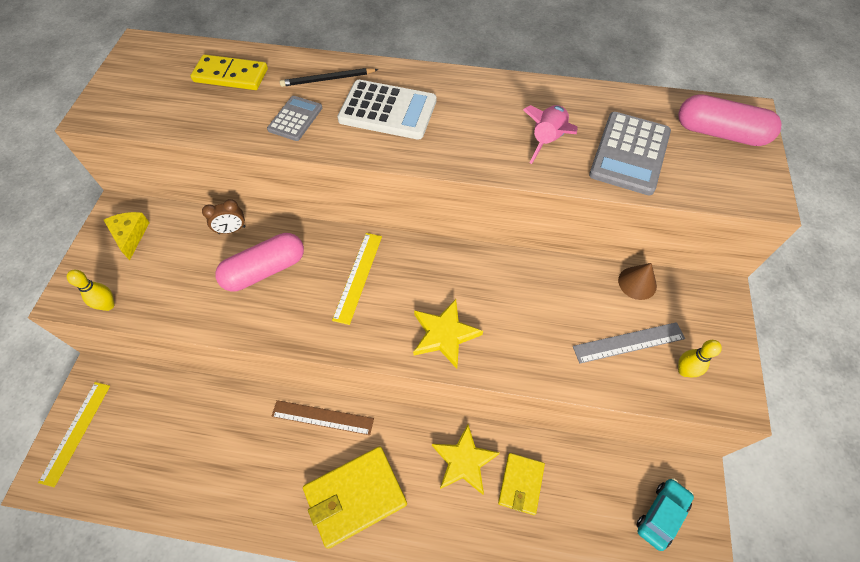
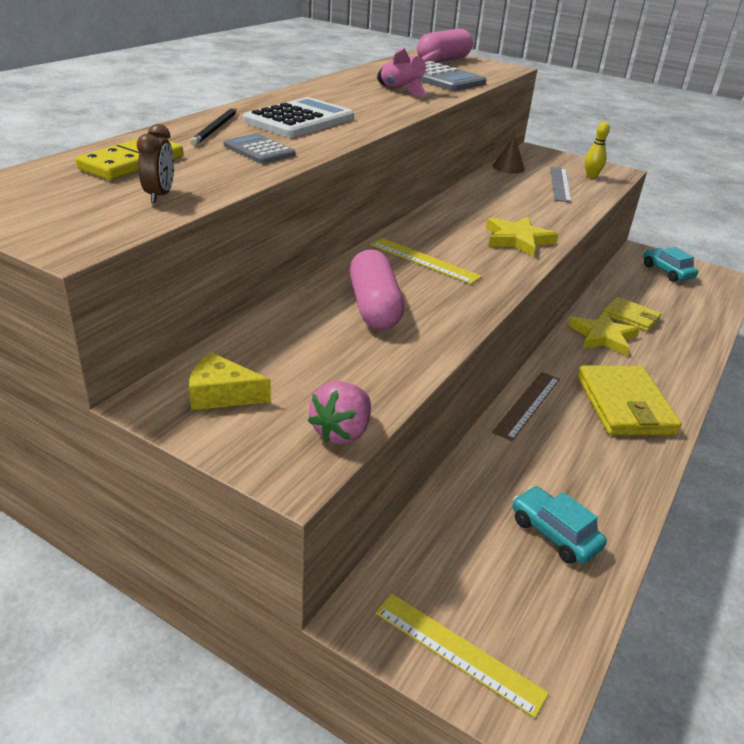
camera: 70 degrees left, 25 degrees down
(108, 305) = (342, 432): yellow bowling pin -> pink strawberry
(181, 466) = (554, 533): none -> turquoise car
(232, 230) = (291, 315): brown clock -> brown clock (160, 195)

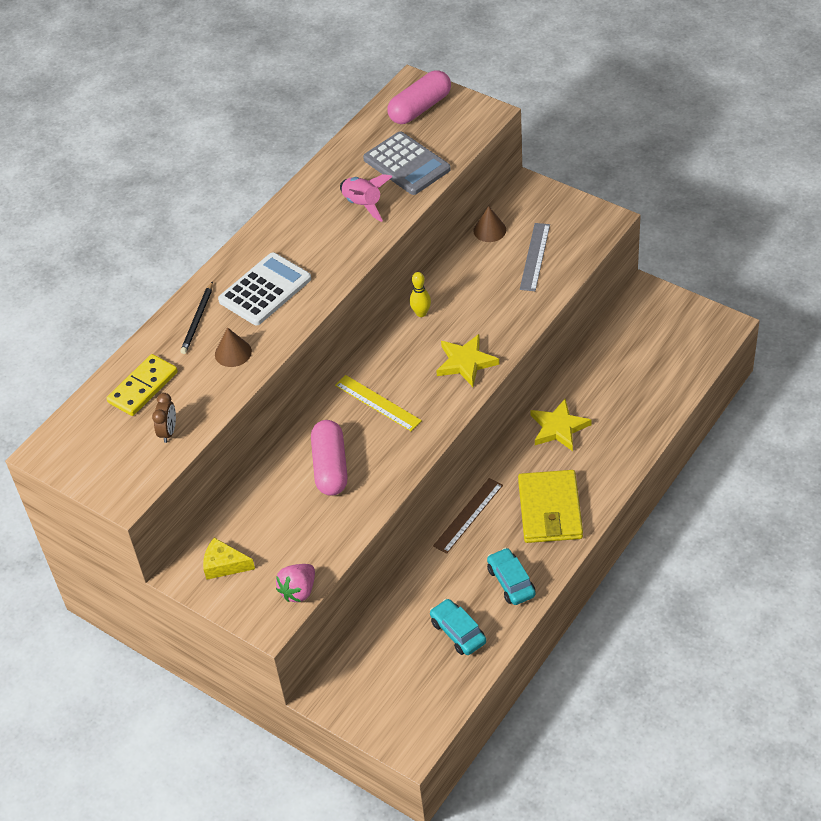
camera: 10 degrees right, 15 degrees up
(259, 150) = (233, 353): grey calculator -> brown cone
(458, 652) = (377, 715): yellow ruler -> none
(591, 176) = (573, 236): yellow bowling pin -> yellow bowling pin (421, 313)
(631, 317) = (595, 398): yellow wallet -> none
(667, 272) = (659, 323): turquoise car -> turquoise car (511, 582)

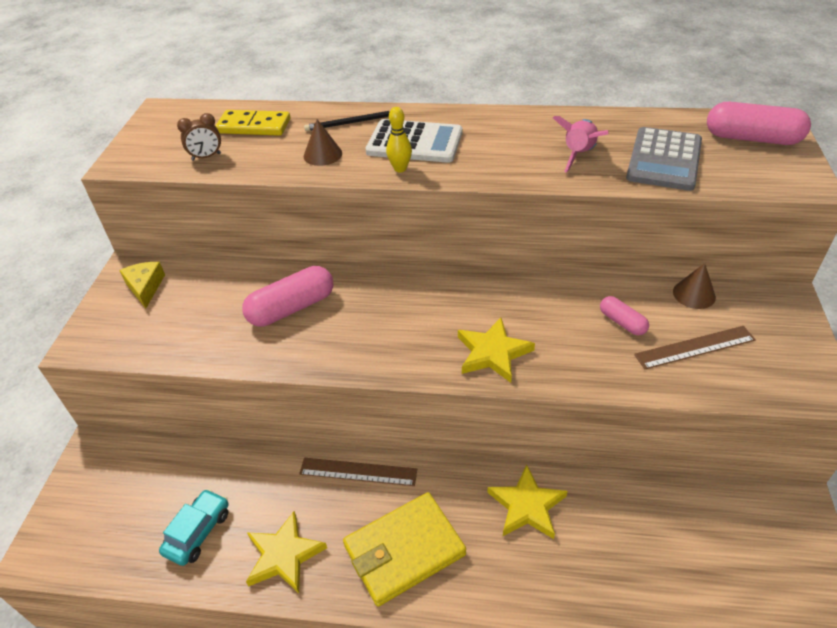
camera: 60 degrees right, 5 degrees down
(298, 591) = (125, 349): pink strawberry -> none
(377, 403) = (392, 308): yellow ruler -> none
(421, 313) = (533, 290): yellow bowling pin -> yellow bowling pin (400, 169)
(487, 281) = (622, 322): none -> pink capsule
(511, 582) = (284, 555): turquoise car -> yellow star
(535, 257) = (695, 347): grey ruler -> brown ruler

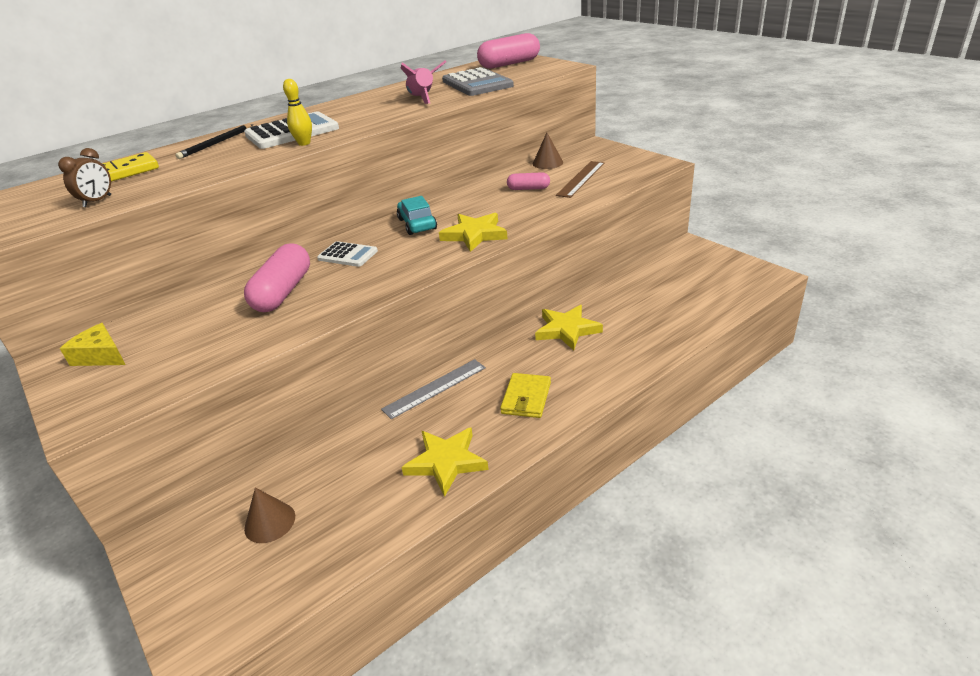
camera: 45 degrees left, 10 degrees down
(198, 532) = (353, 505): turquoise car -> turquoise car (417, 224)
(322, 154) = (221, 161): brown cone -> brown cone (270, 522)
(358, 472) = (435, 388): brown ruler -> grey ruler
(376, 298) = (347, 255): none -> white calculator
(404, 550) = (526, 398): yellow wallet -> yellow wallet, size x0.59

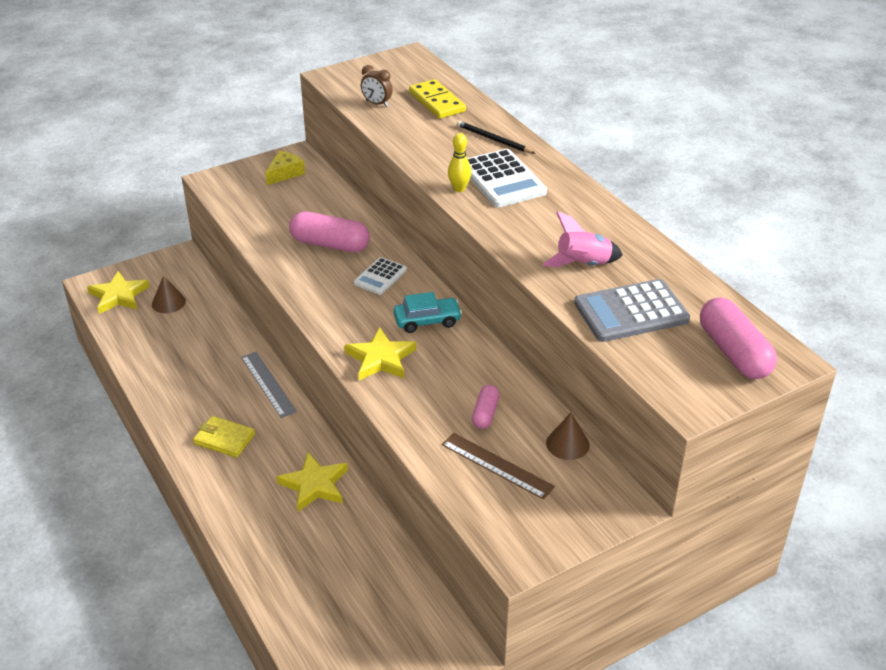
camera: 95 degrees right, 5 degrees up
(446, 462) = (175, 385): yellow star -> yellow star (119, 296)

